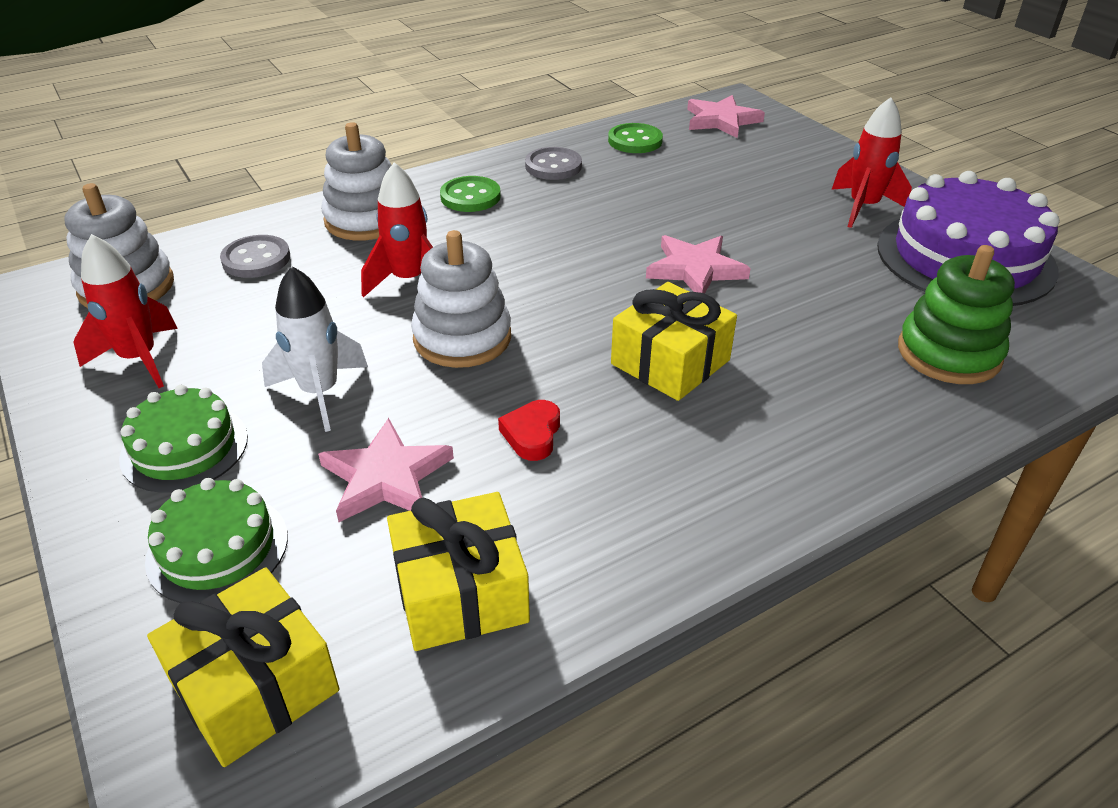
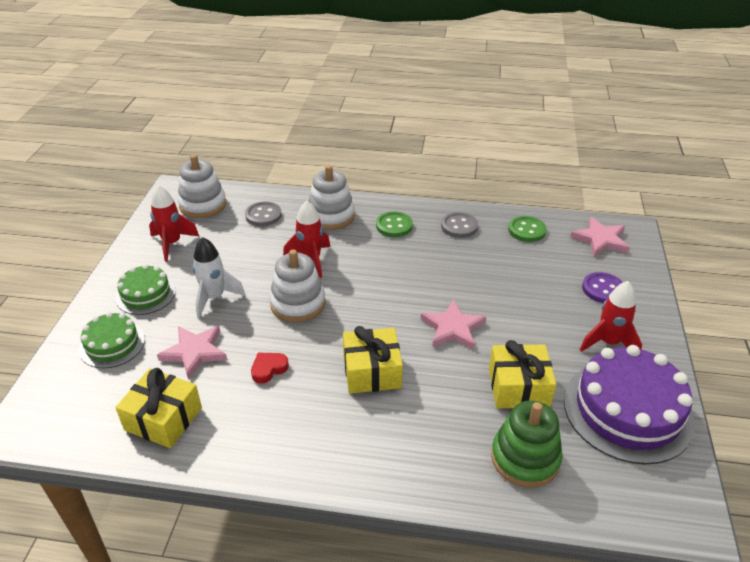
camera: 40 degrees right, 0 degrees up
(255, 686) = (68, 405): yellow gift -> yellow gift (518, 387)
(788, 163) = (602, 289): none -> purple button

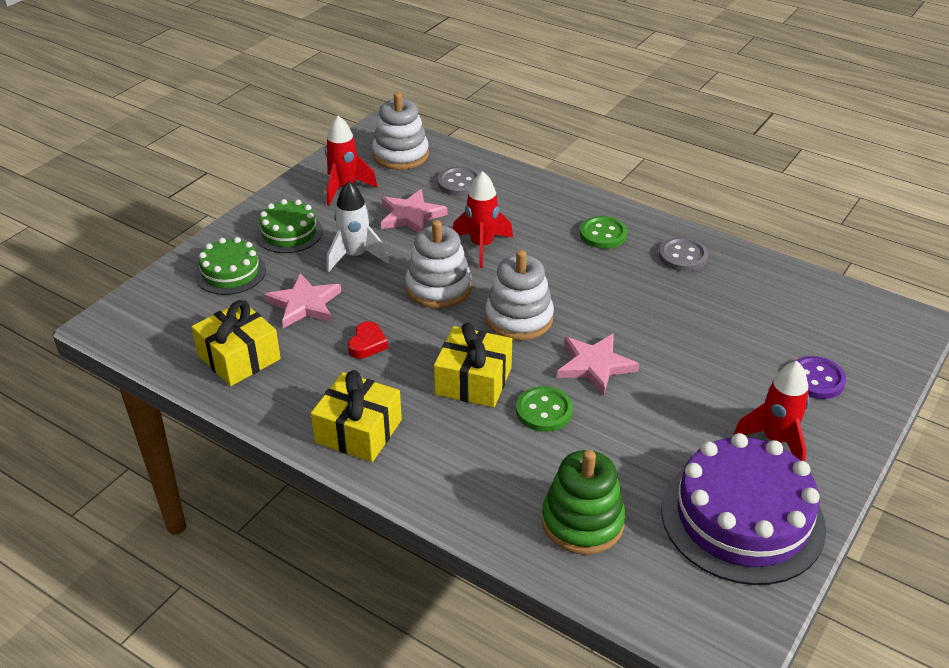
camera: 25 degrees right, 0 degrees up
(268, 369) = (367, 344): red heart -> red heart turned 120 degrees clockwise
(331, 216) = (535, 204): white stacking toy -> white stacking toy (519, 318)
(518, 387) = (627, 450): yellow gift -> yellow gift (358, 431)
(526, 230) = (767, 284): green button -> green button (544, 411)
(600, 240) = (859, 322): pink star -> pink star (411, 215)

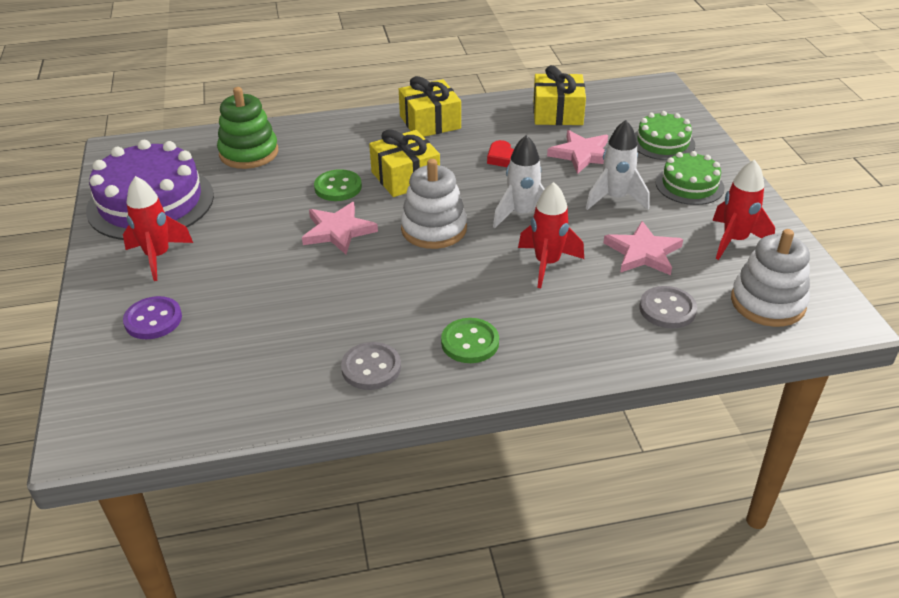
camera: 135 degrees right, 0 degrees up
(438, 288) = (522, 214): white stacking toy -> white rocket

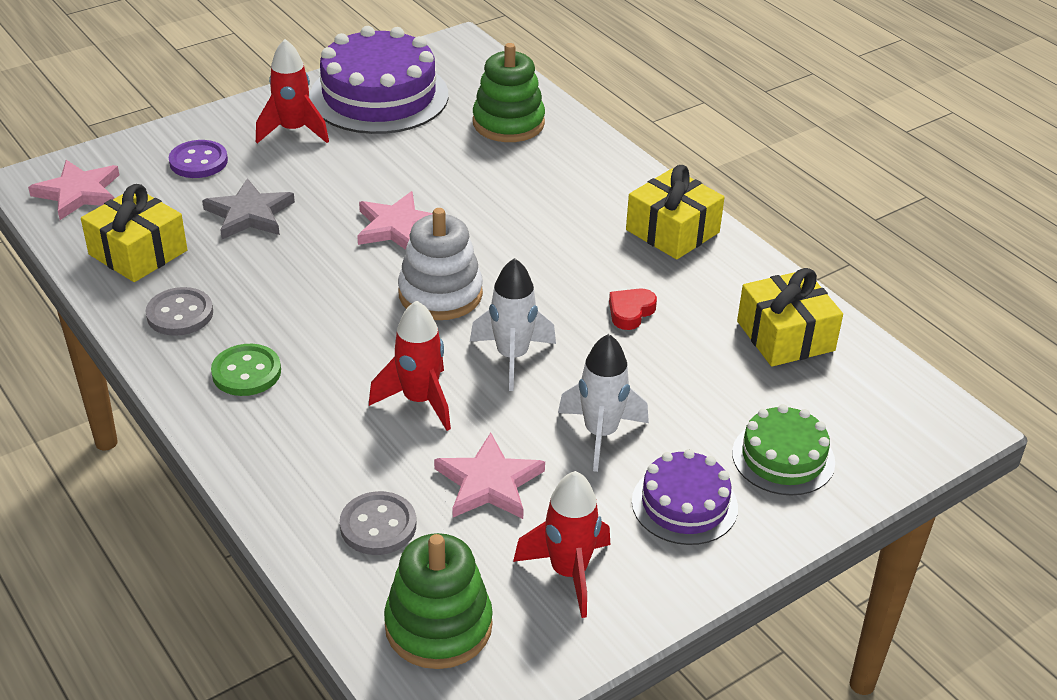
camera: 65 degrees right, 0 degrees up
(259, 303) = (249, 214): none -> grey star
(338, 187) = (481, 202): green button -> none
(405, 177) = (533, 245): yellow gift -> yellow gift (138, 252)
(582, 154) = (691, 382): pink star -> pink star (78, 193)
(689, 185) = (684, 504): green cake -> purple cake
(767, 302) = (438, 626): white stacking toy -> green stacking toy

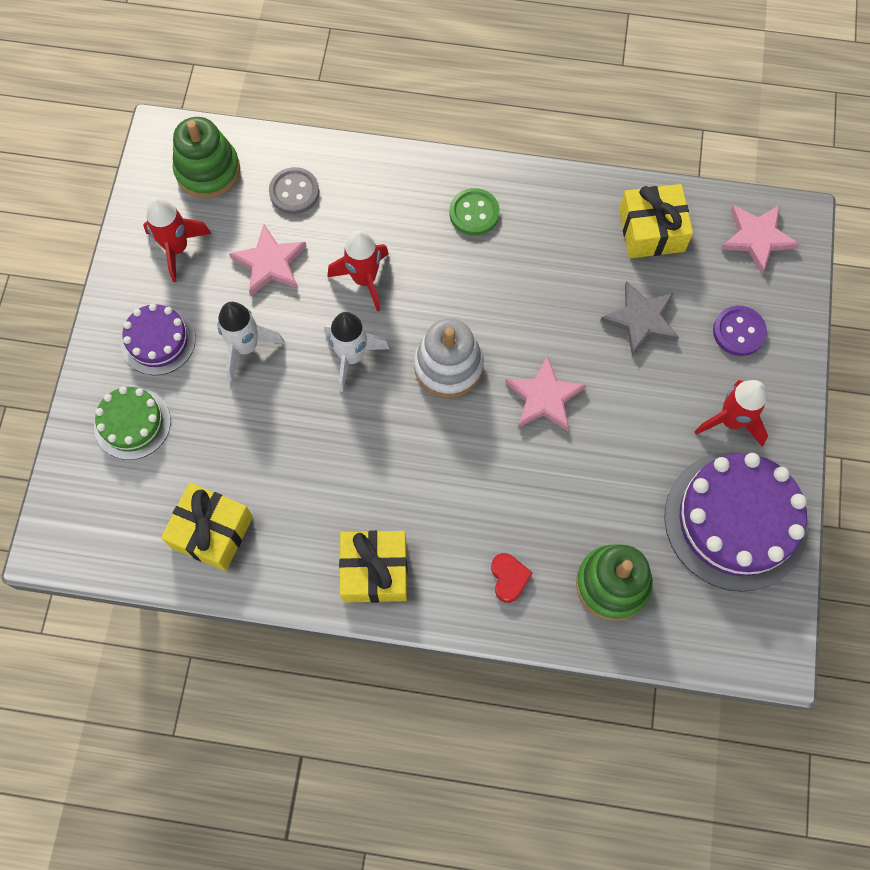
camera: 135 degrees right, 30 degrees up
(180, 314) = (563, 214): grey button -> none
(630, 312) = (324, 461): red heart -> red heart (509, 578)

